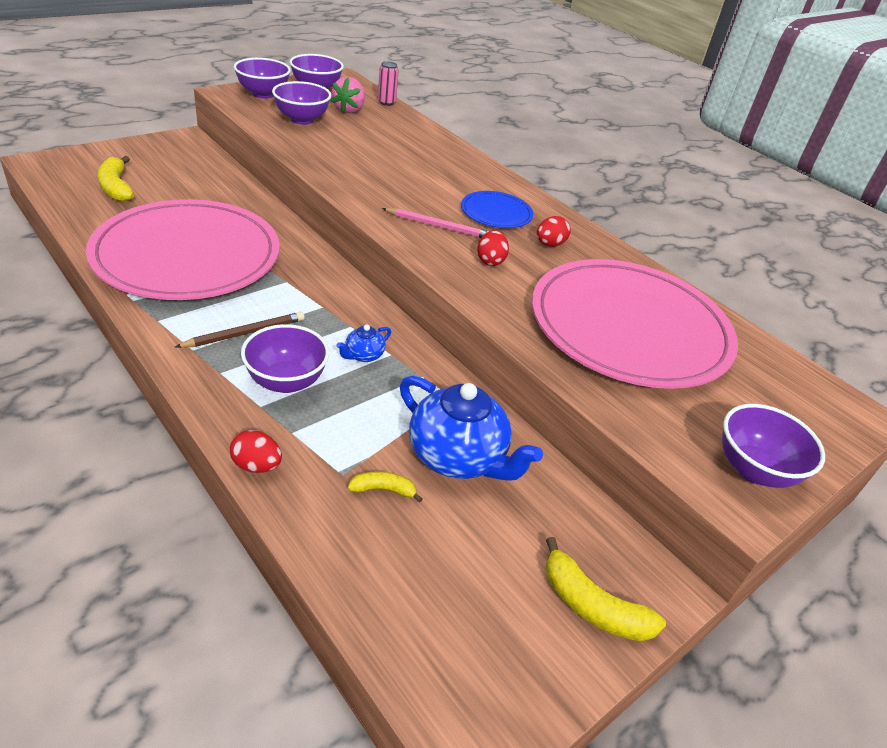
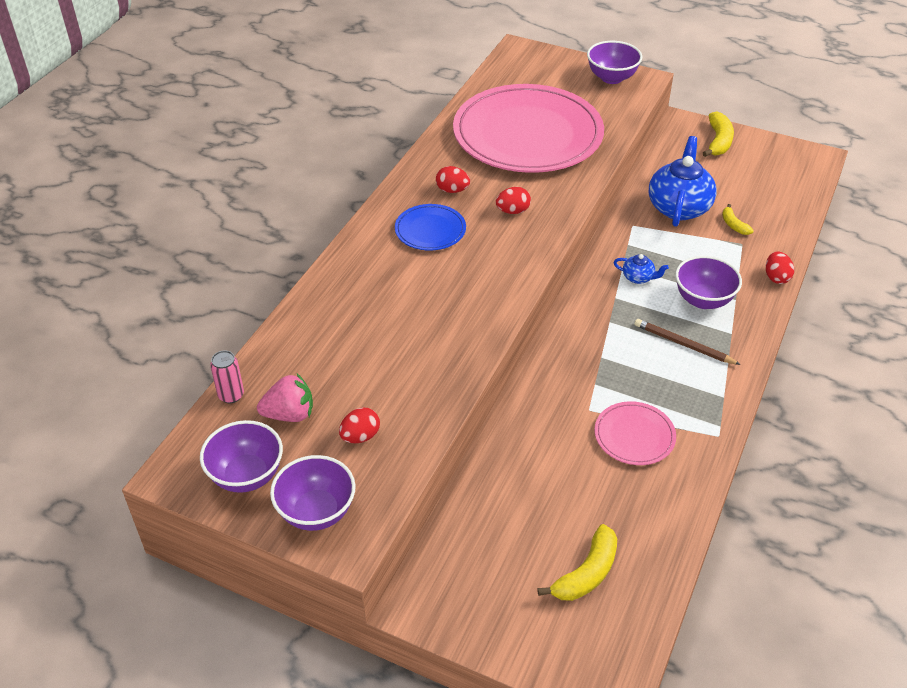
camera: 110 degrees left, 5 degrees up
(187, 256) = (634, 436): pink plate -> pink plate, size x0.43
(302, 119) = (360, 436): purple bowl -> red egg
(438, 226) = (490, 252): pink pencil -> none

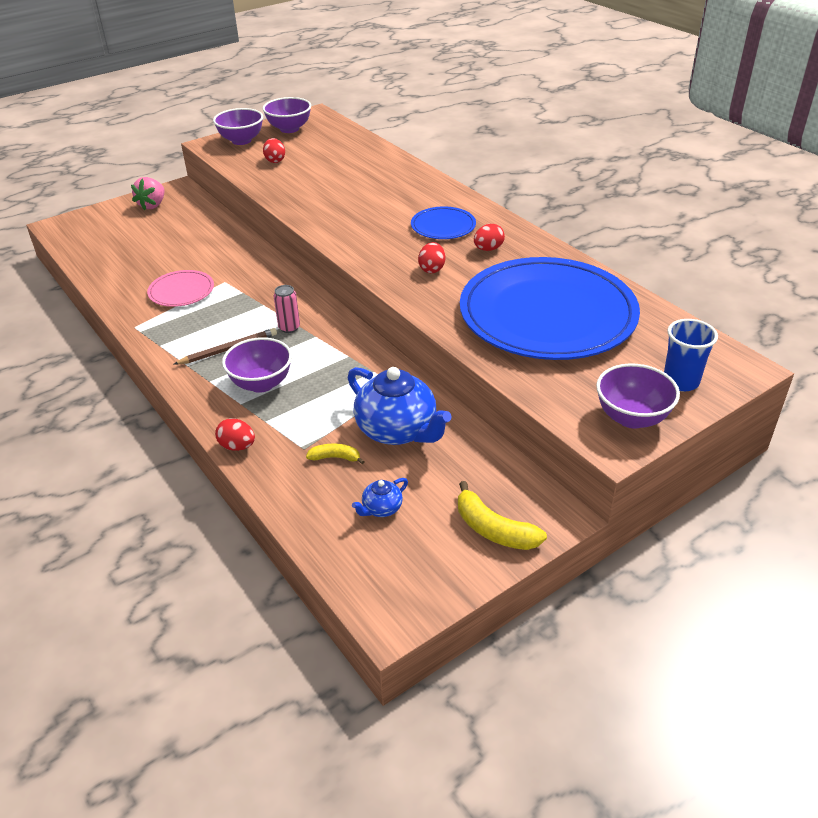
camera: 120 degrees right, 5 degrees down
(231, 395) = (353, 133): pink can -> pink can (289, 328)
(289, 414) = (318, 145): pink strawberry -> pink strawberry (152, 205)
(527, 134) = (547, 314): pink plate -> blue plate
(557, 68) = (680, 381): none -> blue cup
(587, 573) = (121, 240): yellow banana -> none
(638, 278) = (325, 358): blue teapot -> blue teapot (381, 508)

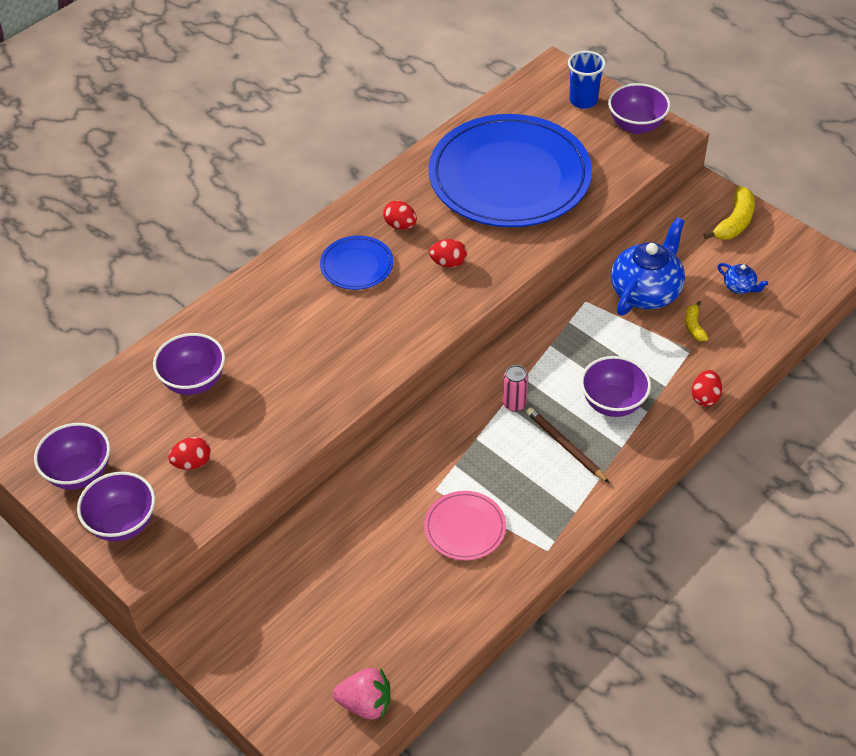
camera: 100 degrees left, 10 degrees up
(152, 205) = (244, 644): pink strawberry -> pink strawberry (365, 704)
(347, 162) = (194, 381): none -> purple bowl

